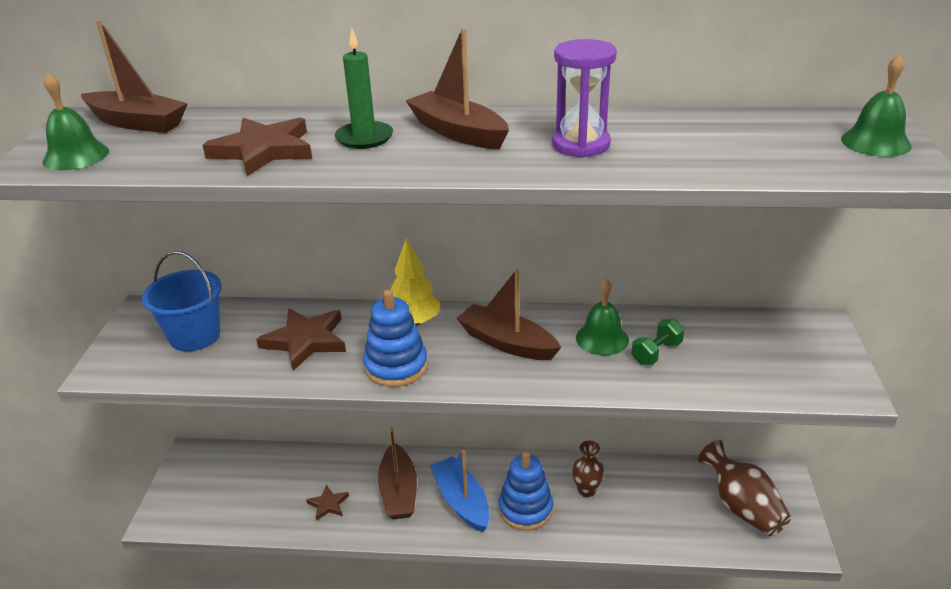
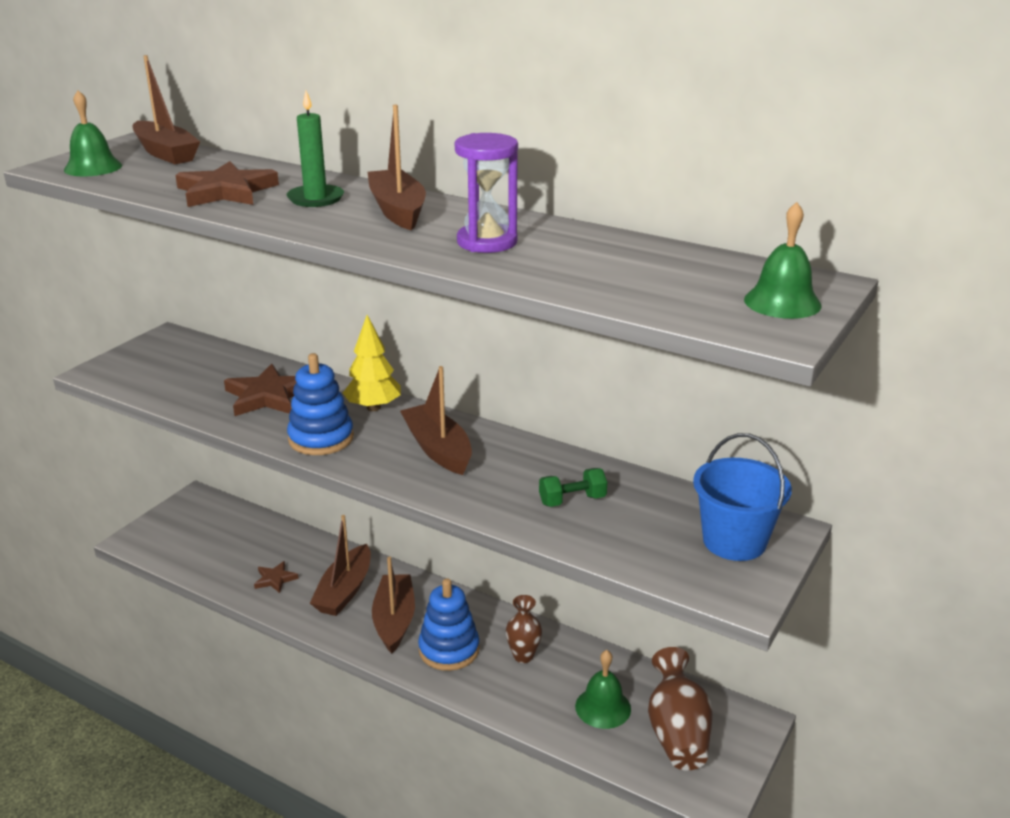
camera: 25 degrees right, 5 degrees down
(195, 336) = (186, 367): blue bucket -> blue bucket (734, 541)
(461, 501) = (394, 620): blue boat -> brown boat
(602, 338) = (532, 472): green bell -> green bell (603, 707)

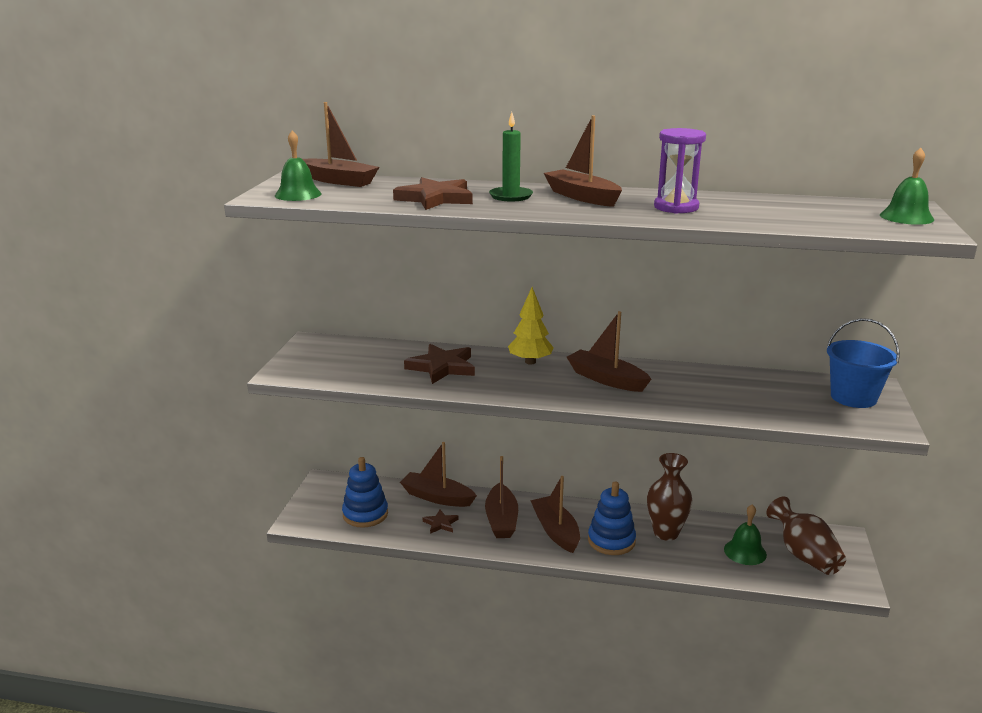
camera: 20 degrees left, 5 degrees down
(297, 545) = (437, 497): none -> brown boat
(321, 438) = (515, 387): blue stacking toy -> blue stacking toy (365, 514)
(523, 656) = (666, 533): brown vase -> brown vase, size x1.60
(572, 500) = (730, 393): green dumbbell -> none

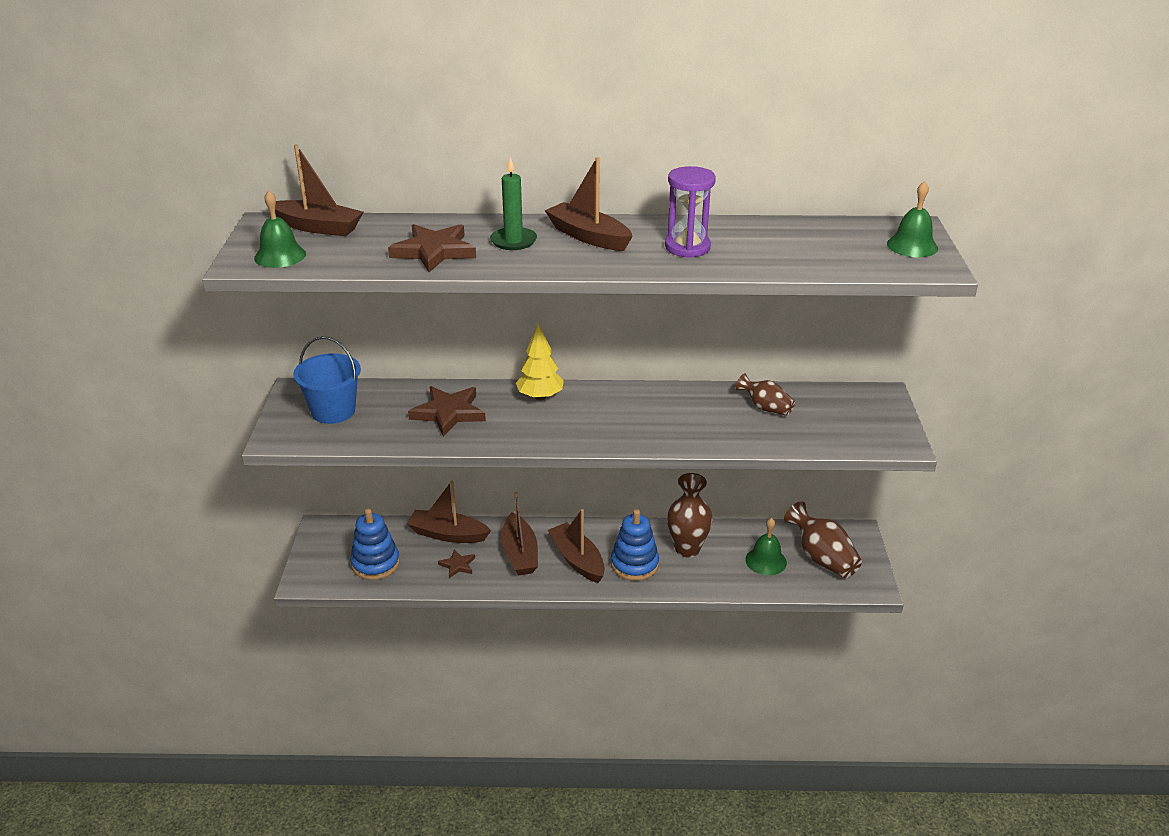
camera: 10 degrees left, 10 degrees up
(606, 379) = (622, 412): brown boat -> none
(750, 387) = (765, 408): none -> brown vase
(853, 397) = (865, 411): blue bucket -> blue bucket (333, 411)

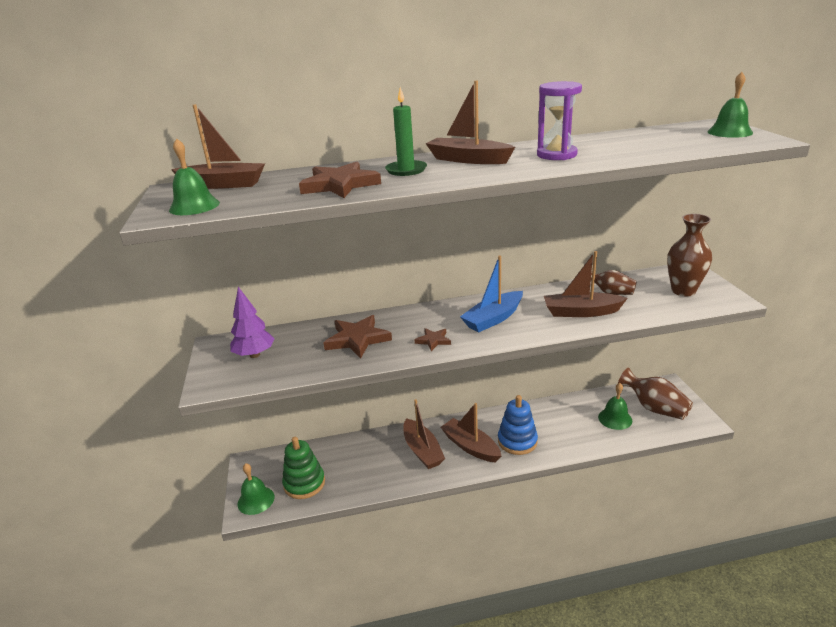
camera: 10 degrees left, 5 degrees down
(318, 571) = (256, 500): none -> green bell
(333, 411) = (254, 355): blue bucket -> purple tree
(375, 563) = (304, 483): blue stacking toy -> green stacking toy
(448, 534) = (357, 446): brown boat -> brown boat (581, 312)
(457, 565) = (375, 471): brown star -> brown star (433, 340)
(540, 397) = (428, 314): yellow tree -> none
(610, 416) = (493, 319): none -> blue boat
(687, 549) = (551, 421): brown vase -> brown vase (683, 291)

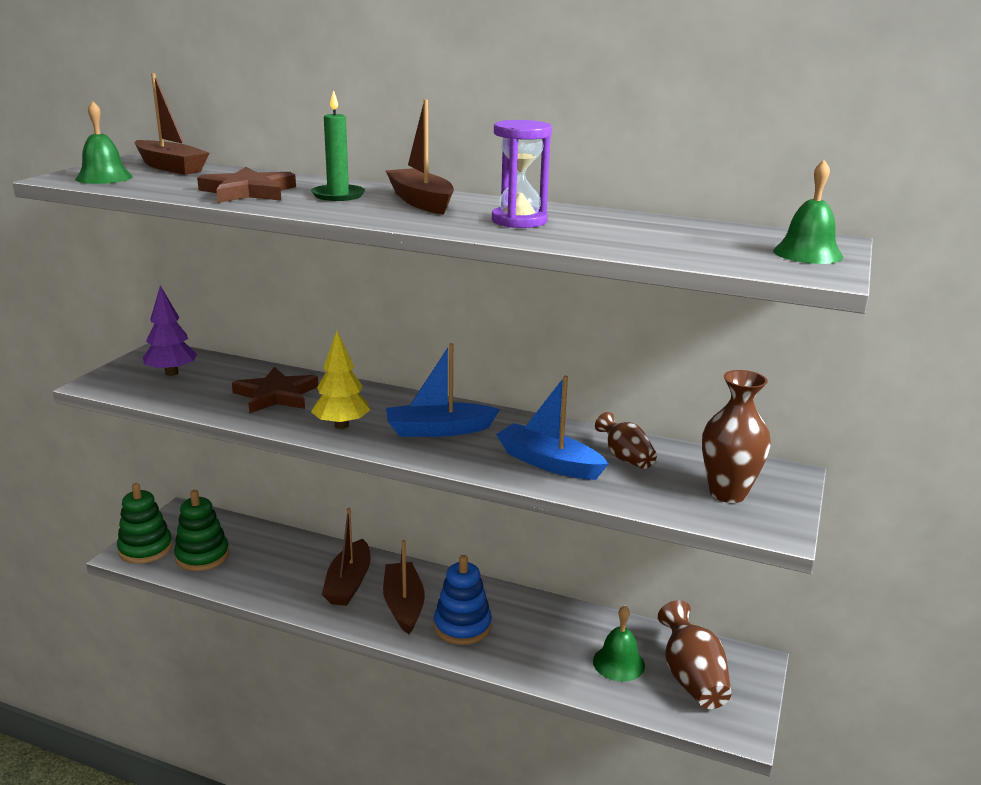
camera: 30 degrees right, 5 degrees down
(256, 500) = (145, 549): green bell -> green stacking toy
(433, 340) = (341, 425): brown star -> yellow tree
(581, 312) = (549, 463): brown boat -> blue boat

